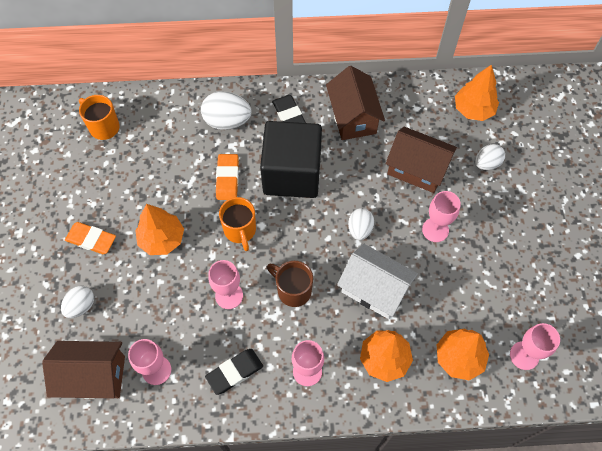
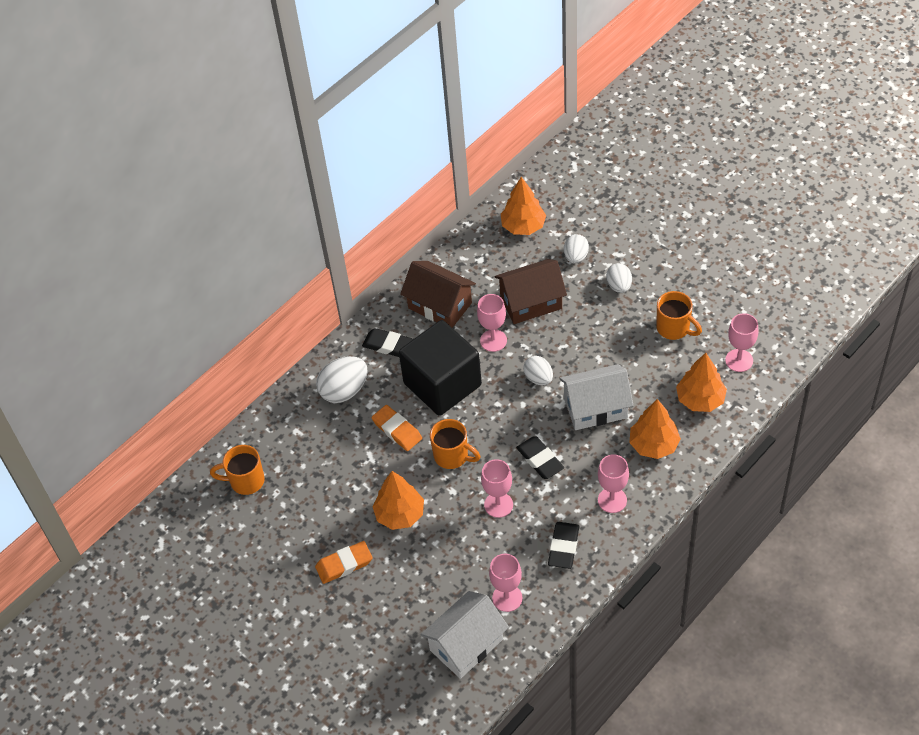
camera: 40 degrees left, 10 degrees down
(81, 306) = (396, 612): white egg -> white egg (619, 286)
(93, 376) = (466, 644): brown house -> white house
(293, 290) = (540, 460): brown mug -> black eraser
(435, 230) = (591, 332): pink goblet -> pink goblet (493, 340)
(500, 283) = (674, 328): none -> orange mug

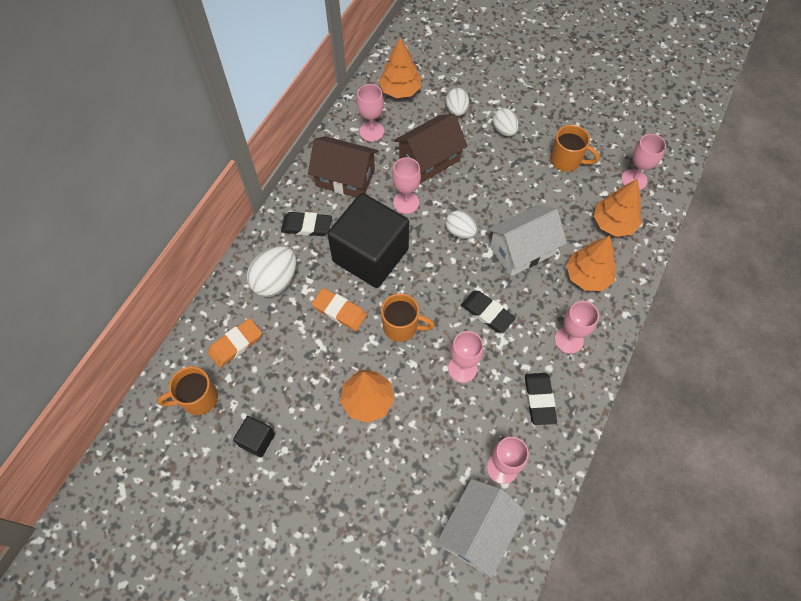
camera: 20 degrees left, 10 degrees up
(289, 527) = (257, 440): none -> black cube
(344, 564) = (326, 469): orange eraser -> orange eraser (235, 344)
(480, 264) = (371, 131): none -> pink goblet

